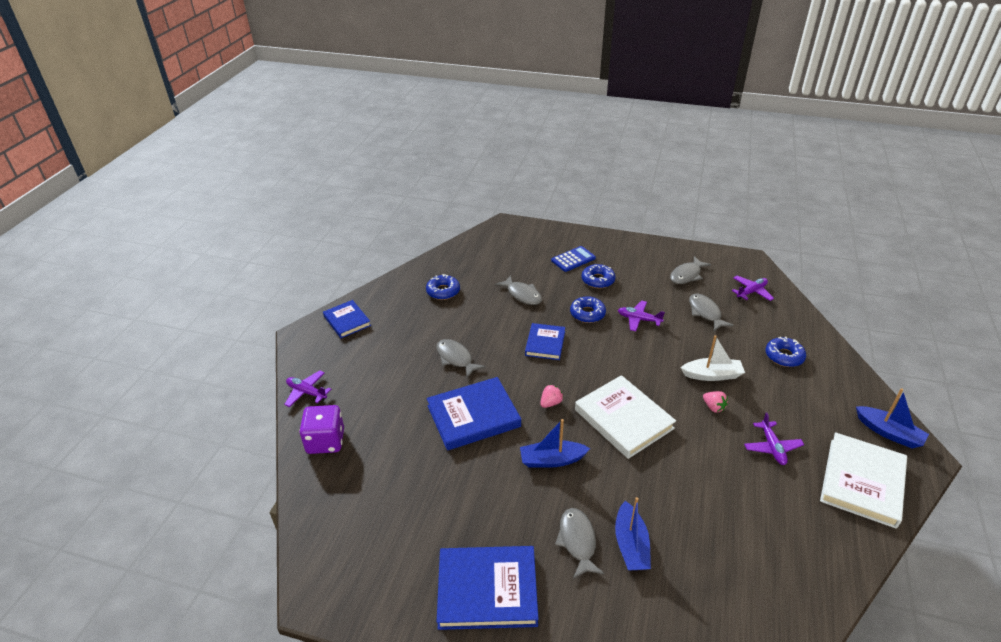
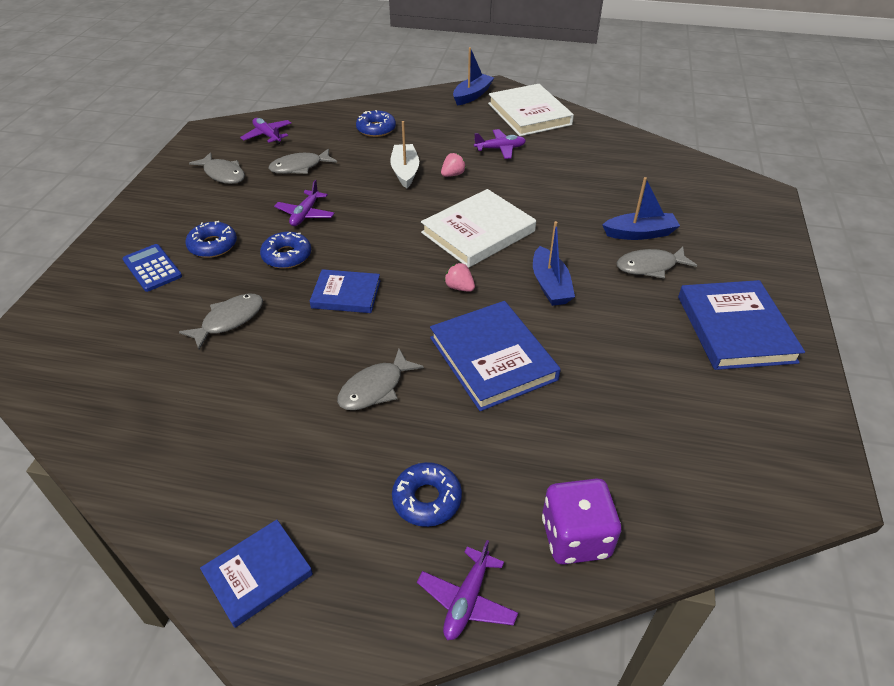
camera: 95 degrees left, 5 degrees up
(443, 291) = (195, 423): blue donut -> blue donut (427, 499)
(862, 482) = (529, 114): white book -> white book turned 45 degrees clockwise

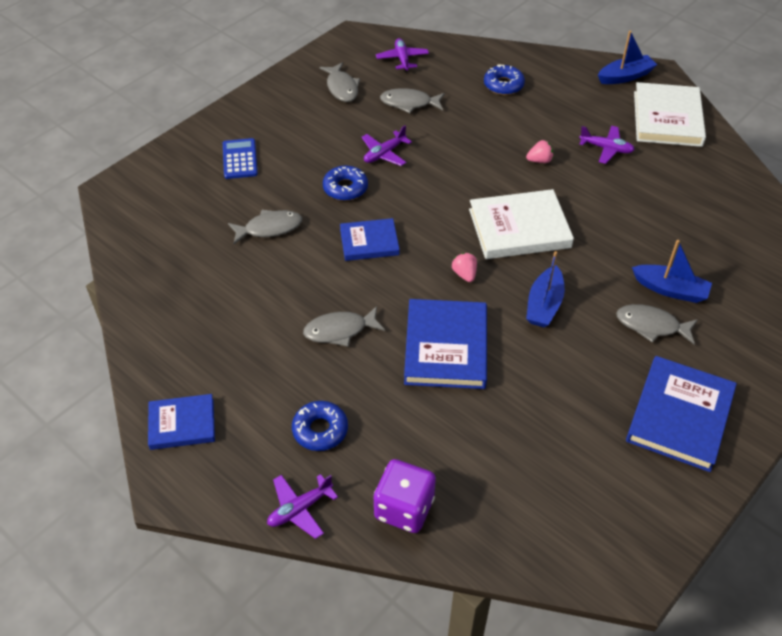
camera: 30 degrees right, 5 degrees up
(213, 245) = (295, 156): blue donut -> none
(346, 294) = (369, 242): blue book -> blue book turned 45 degrees counterclockwise
(405, 171) = (498, 141): white boat -> none

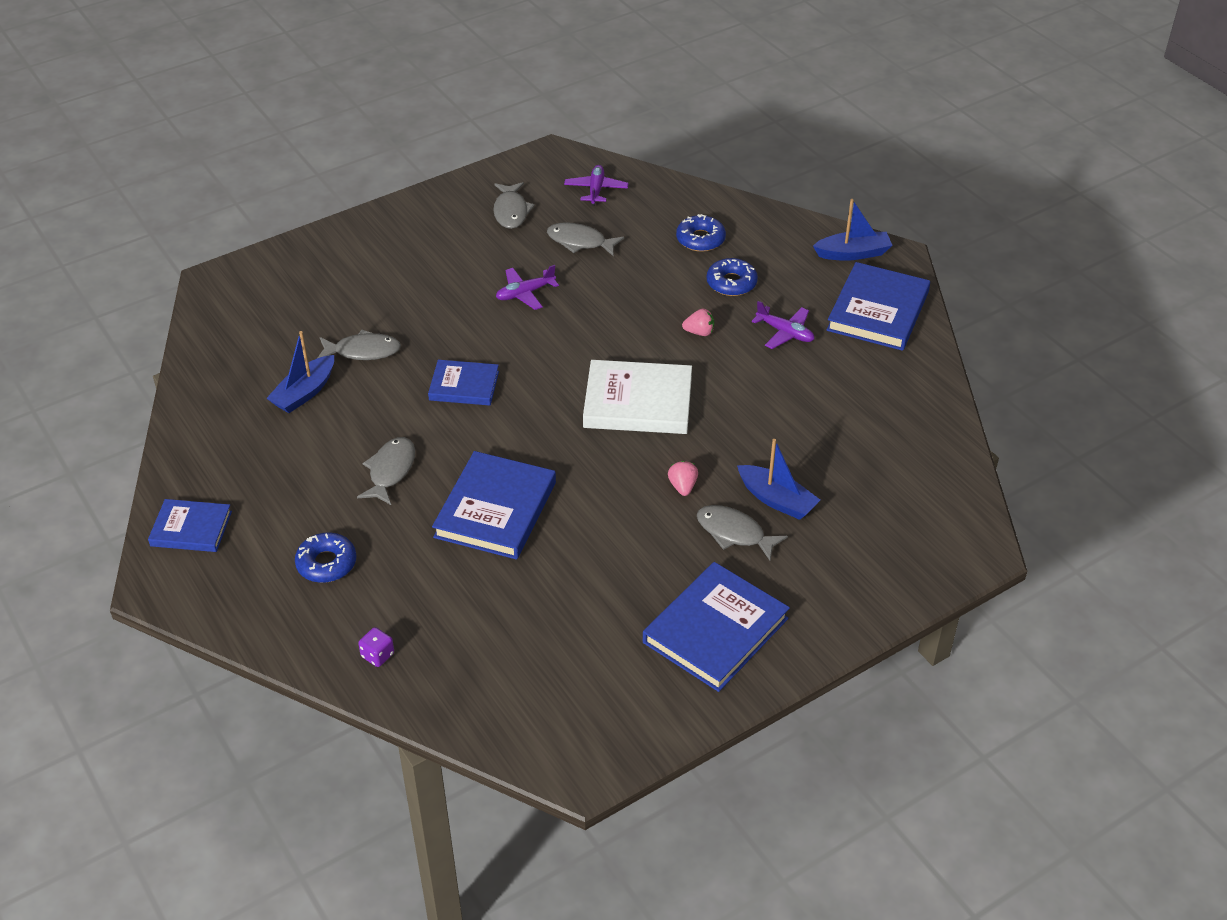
camera: 15 degrees right, 5 degrees down
(240, 159) = (363, 272): blue calculator -> none
(300, 509) = (273, 633): purple plane -> none
(339, 331) = (390, 470): grey fish -> grey fish turned 105 degrees clockwise
(345, 188) = (464, 323): blue donut -> blue donut (731, 283)
(404, 508) = (377, 655): purple dice -> purple dice, size x0.49
(464, 274) = (552, 439): pink strawberry -> pink strawberry (682, 486)
(544, 305) = (624, 488): blue boat -> blue boat (304, 392)
(667, 118) = (878, 311): white book -> blue book

